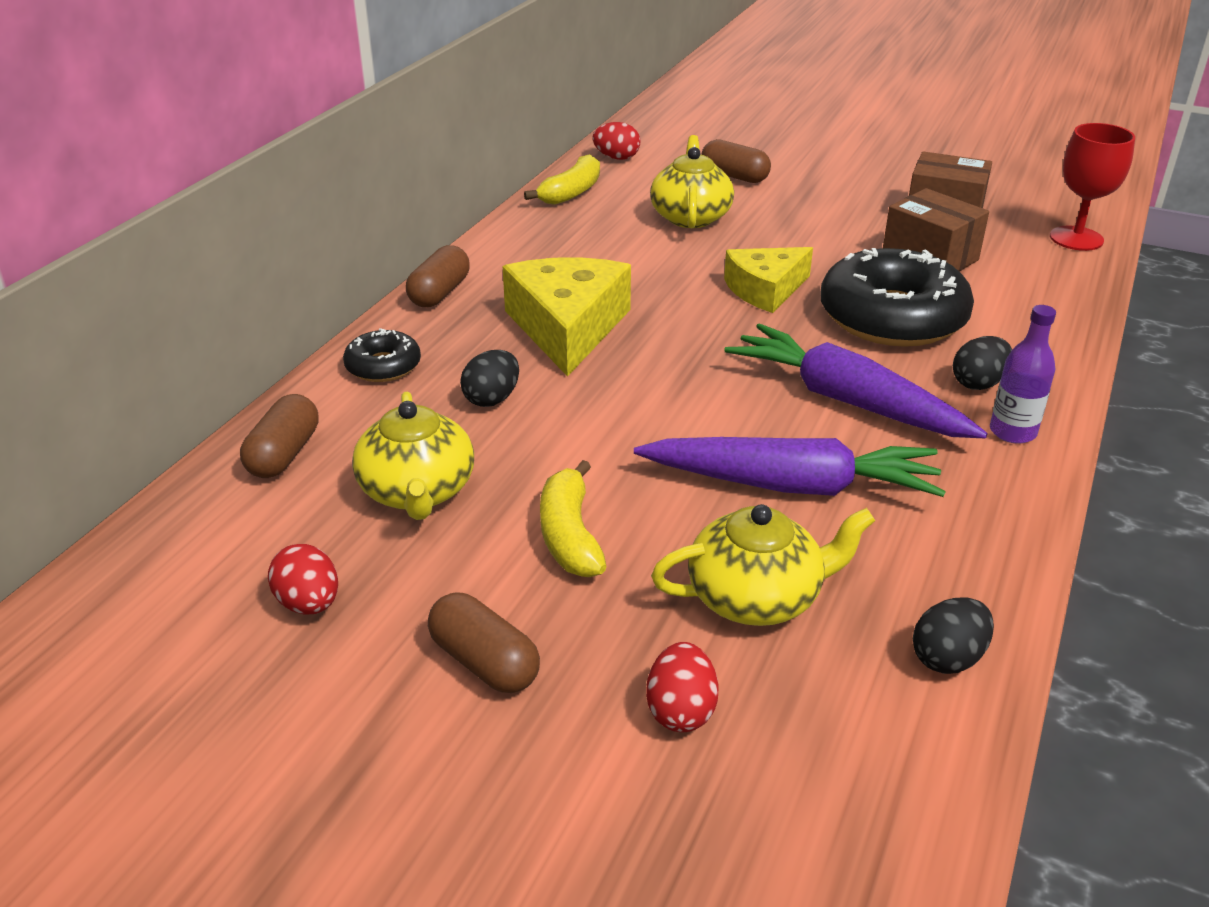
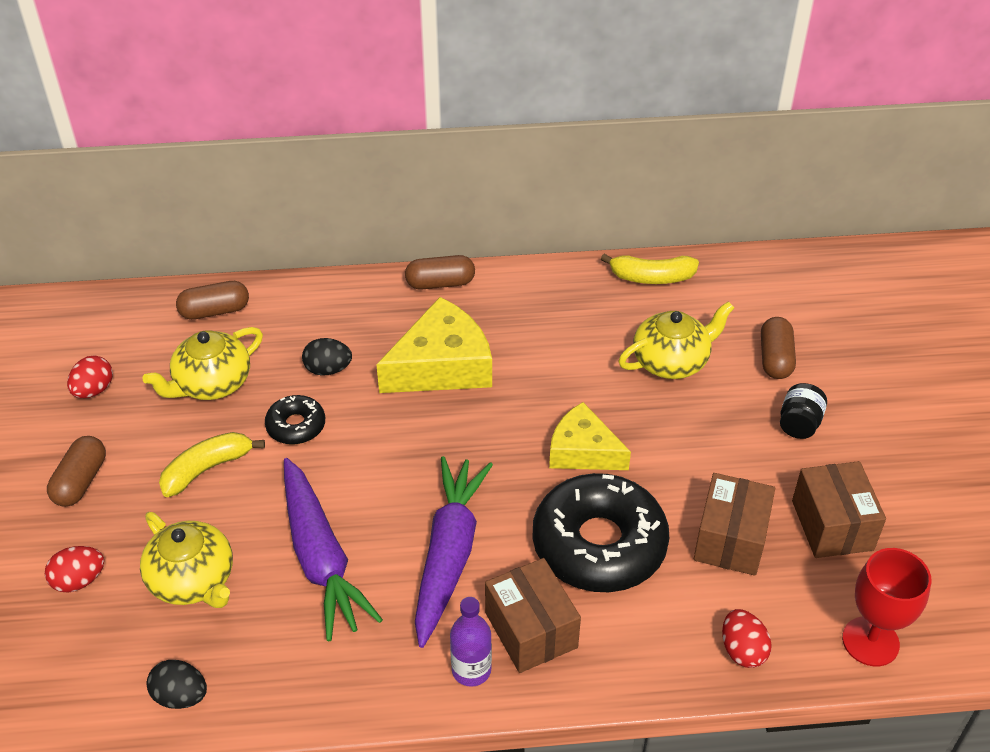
camera: 60 degrees right, 10 degrees up
(383, 366) = (332, 303): black donut -> black donut (296, 426)
(616, 158) = (740, 275): red egg -> red egg (742, 650)
(820, 191) = (799, 424): none -> black jar
(978, 383) = (531, 630): black egg -> brown box

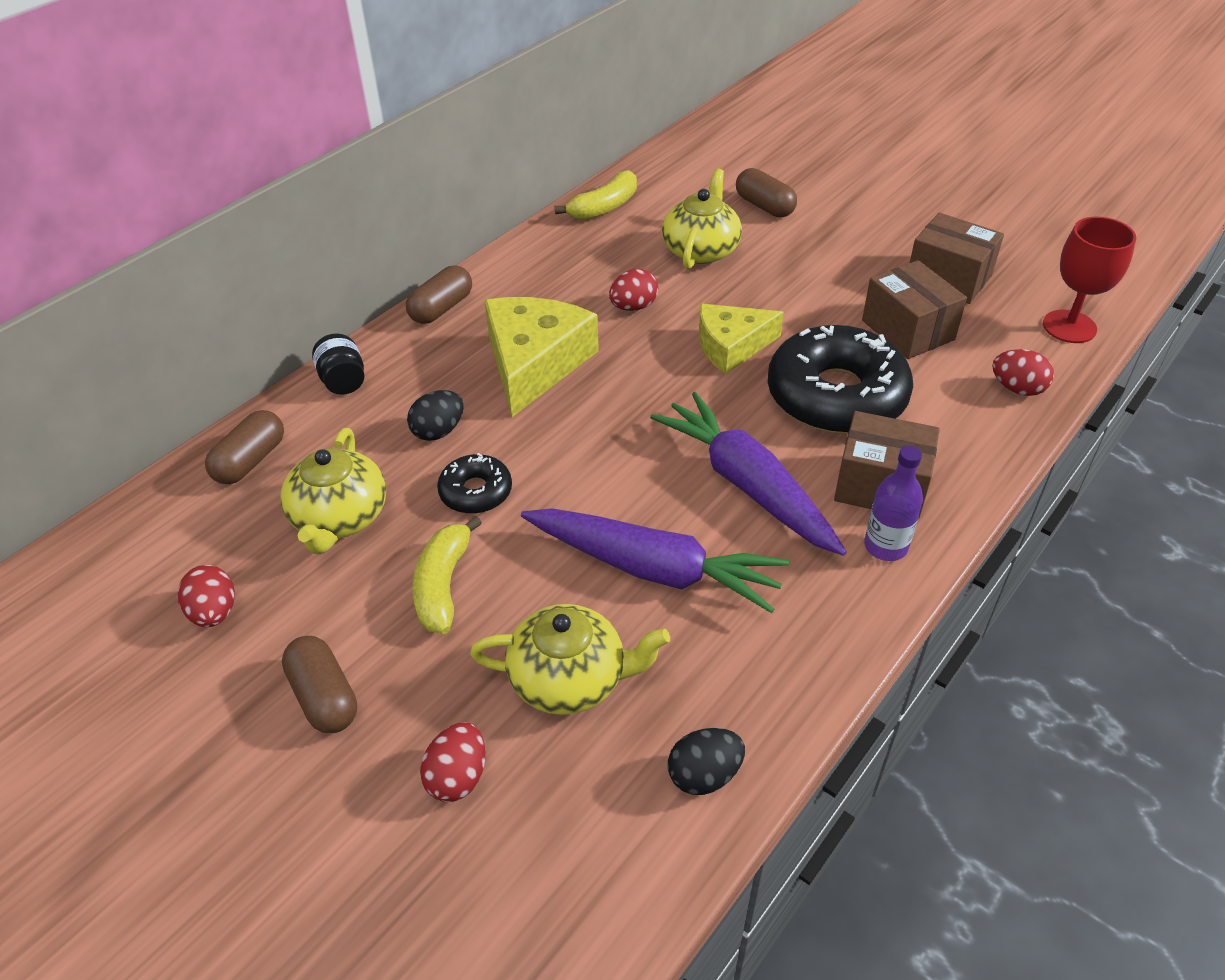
camera: 45 degrees left, 0 degrees up
(560, 371) = (633, 307): none -> red egg
(799, 424) = (839, 234): black jar -> black jar (343, 381)

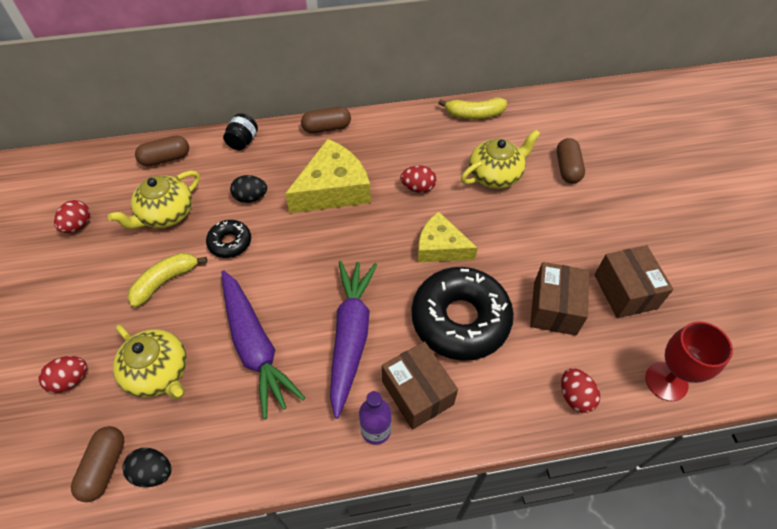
camera: 40 degrees right, 10 degrees up
(324, 696) = (70, 298): brown capsule -> brown capsule (105, 467)

